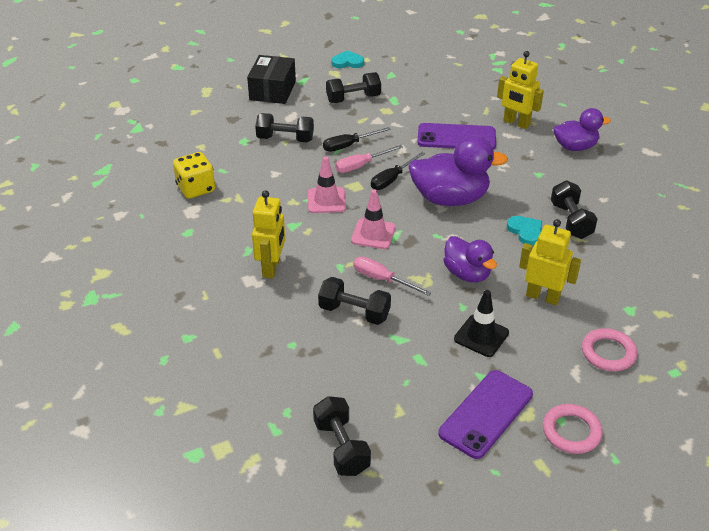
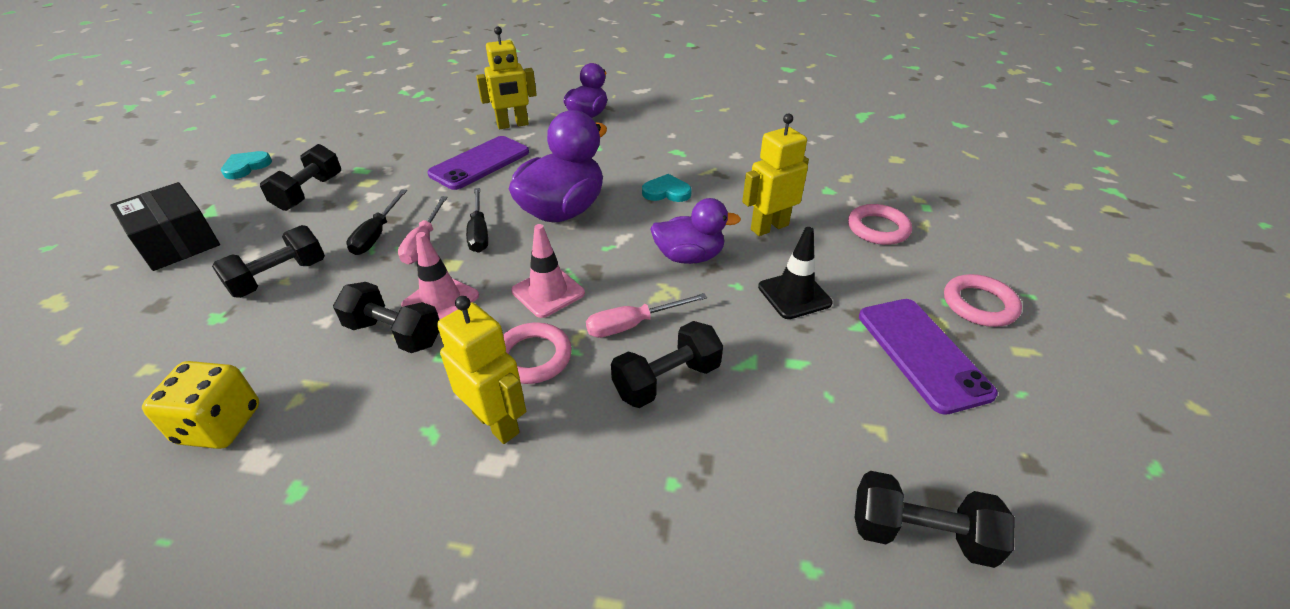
camera: 55 degrees left, 0 degrees up
(322, 256) = (533, 357): none -> pink ring
(571, 221) = (681, 162): black dumbbell -> black dumbbell (394, 334)

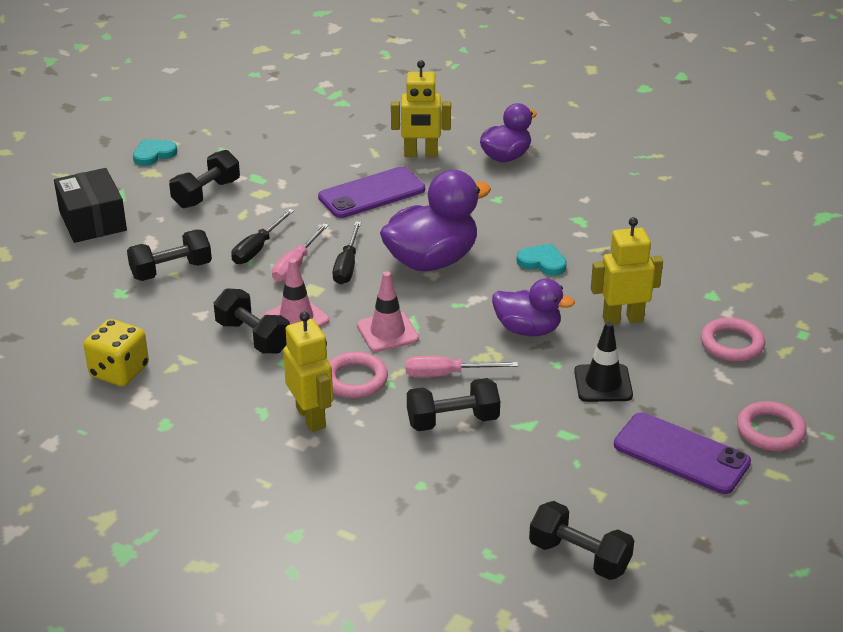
camera: 20 degrees right, 5 degrees down
(922, 353) = (681, 454): purple phone -> purple phone turned 60 degrees counterclockwise

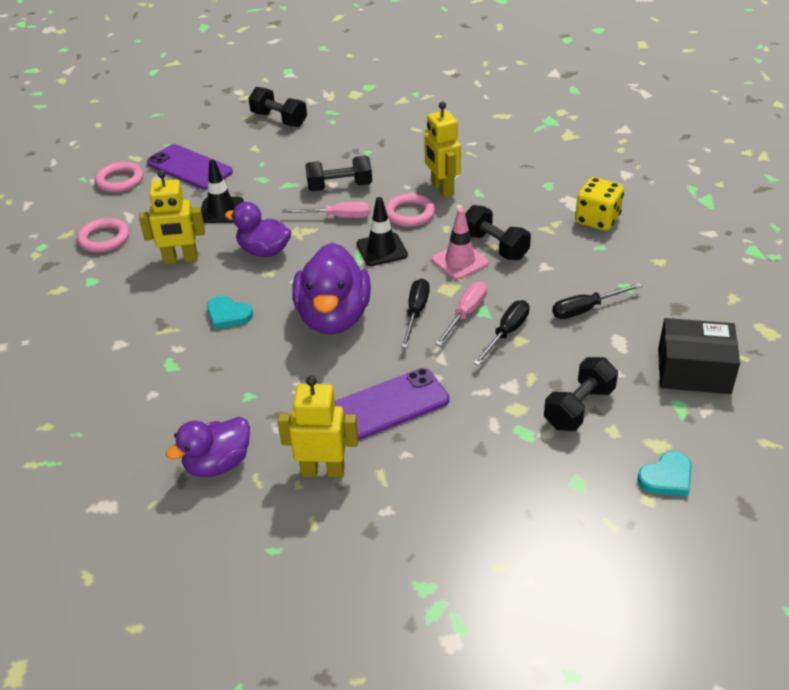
camera: 175 degrees left, 5 degrees up
(92, 221) = (693, 370): black box -> black box turned 60 degrees counterclockwise
(171, 270) = (586, 309): black dumbbell -> black screwdriver
(387, 332) = (382, 250): pink traffic cone -> black traffic cone
(431, 261) = (333, 317): purple duck -> purple duck turned 60 degrees counterclockwise

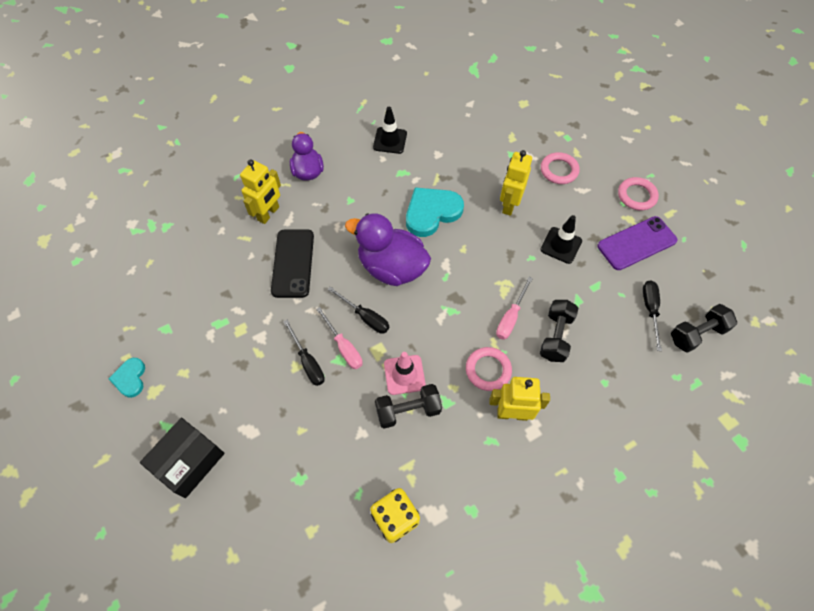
camera: 115 degrees right, 20 degrees up
(228, 315) = (431, 212): turquoise heart -> turquoise heart, size x1.81
(264, 251) = (492, 254): purple duck -> none
(382, 250) = (450, 328): black traffic cone -> black traffic cone (390, 140)
(388, 405) = (293, 263): purple phone -> black phone
(579, 408) = (214, 365): black dumbbell -> none
(586, 309) = (295, 431): black screwdriver -> black screwdriver (650, 310)

